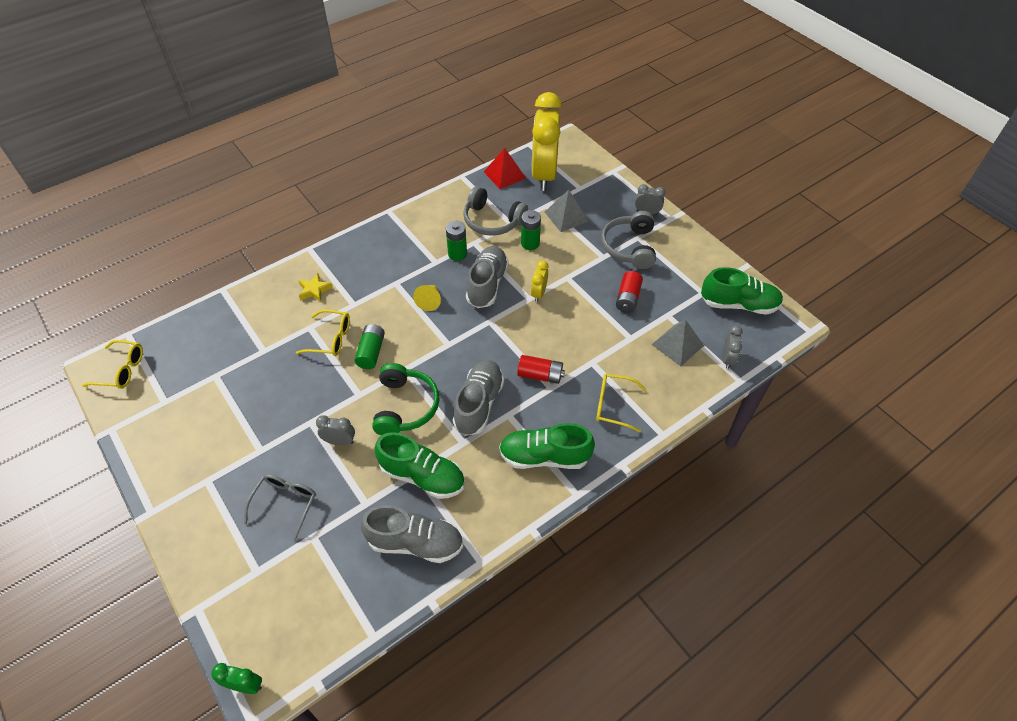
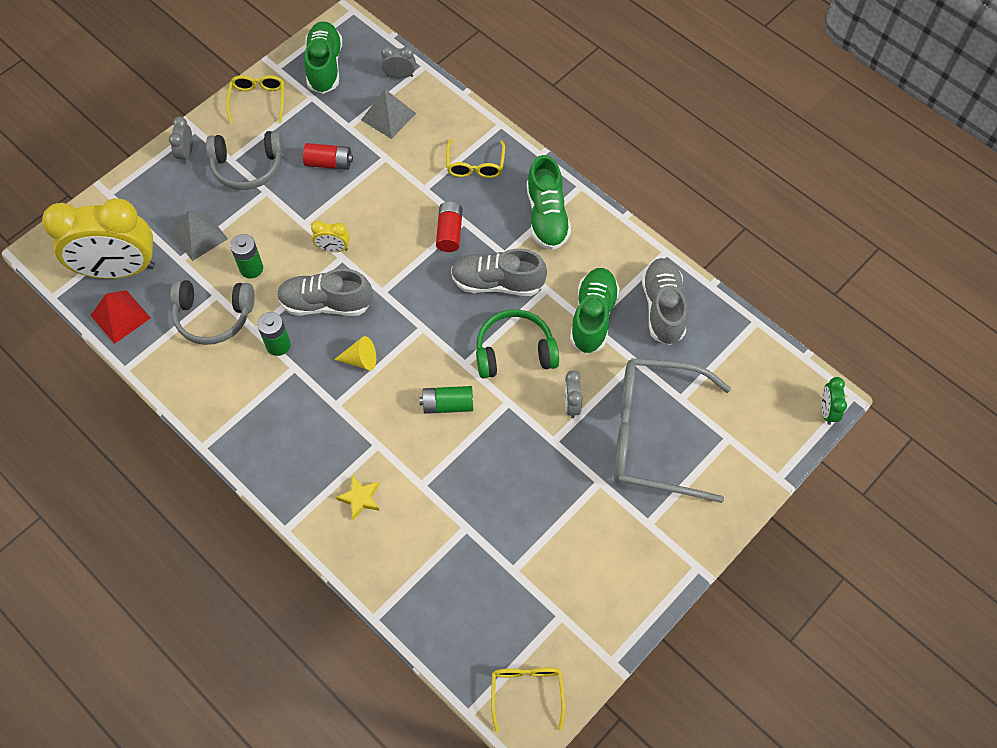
camera: 100 degrees left, 10 degrees up
(285, 504) = (654, 435): grey glasses -> grey glasses, size x2.11
(330, 338) = (435, 455): yellow glasses -> yellow glasses (258, 101)
(492, 221) = (213, 316): grey headphones -> grey headphones turned 75 degrees clockwise

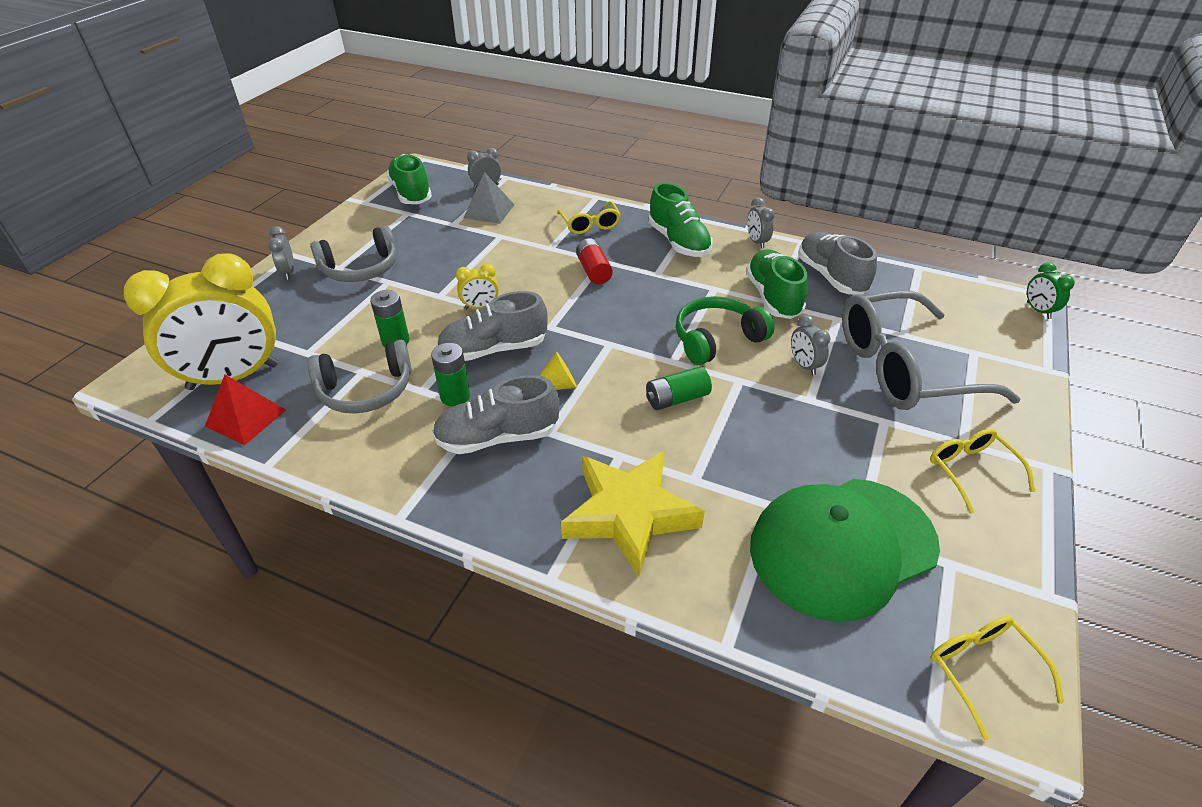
camera: 20 degrees left, 20 degrees down
(199, 235) = (324, 329): grey pyramid -> none
(258, 101) = (353, 225): yellow glasses -> yellow glasses (971, 471)
(329, 163) = (446, 250): red battery -> none
(360, 498) = (629, 514): yellow star -> yellow star, size x2.32
(494, 576) = (842, 546): none -> green cap
(497, 283) = (664, 294): grey shoe -> grey shoe (498, 437)
(622, 239) = (757, 242): none -> grey clock

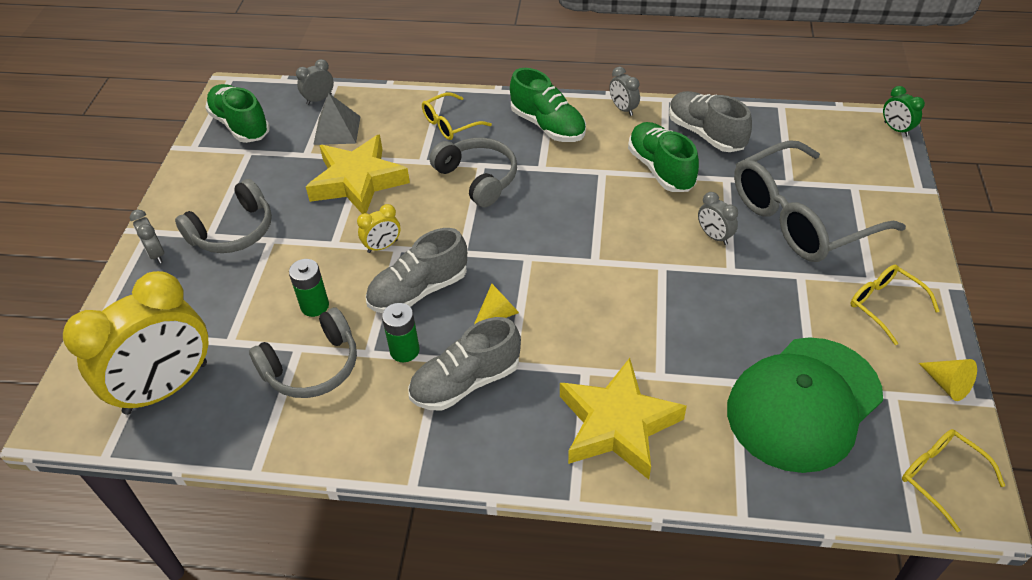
camera: 15 degrees left, 5 degrees up
(246, 417) = (205, 428): red pyramid -> none
(486, 252) = (357, 181): none -> yellow star
(590, 224) = (450, 124): yellow glasses -> yellow glasses turned 90 degrees clockwise
(593, 271) = (478, 178): red battery -> grey headphones
(677, 399) = (613, 299): green battery -> none
(717, 339) = (626, 228): green headphones -> none
(1022, 570) = (947, 384): none -> yellow cone

